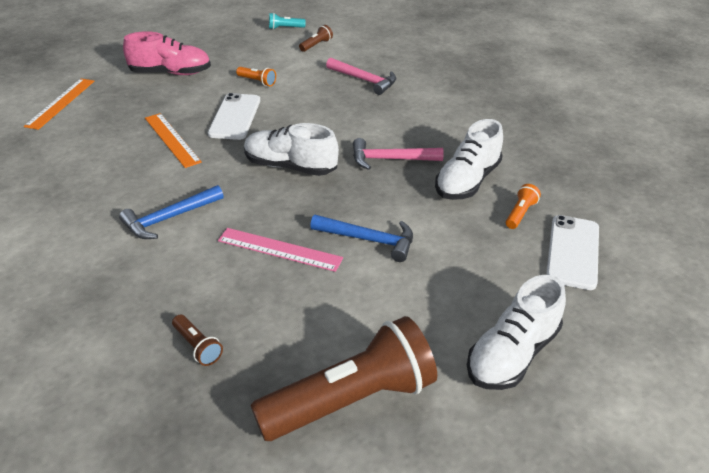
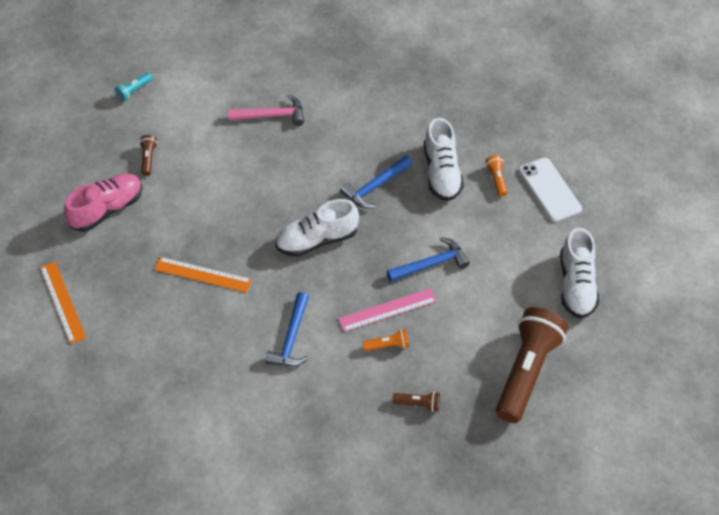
camera: 40 degrees left, 15 degrees up
(235, 117) = (220, 221): white phone -> none
(257, 81) = (191, 172): orange flashlight -> orange flashlight (388, 345)
(316, 45) = (186, 97): brown flashlight -> brown flashlight (148, 159)
(390, 159) = (375, 186): pink hammer -> blue hammer

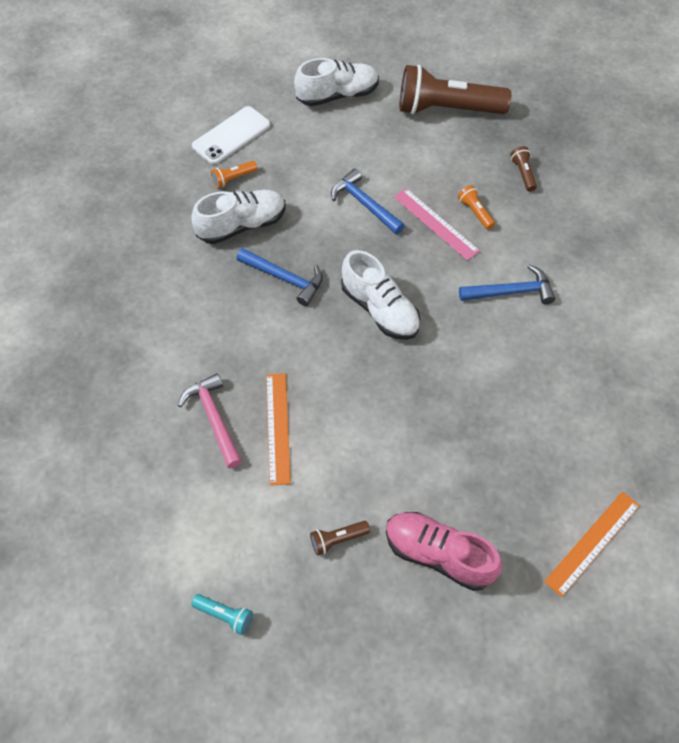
camera: 110 degrees left, 5 degrees up
(203, 274) = (478, 403): orange ruler -> orange ruler (277, 427)

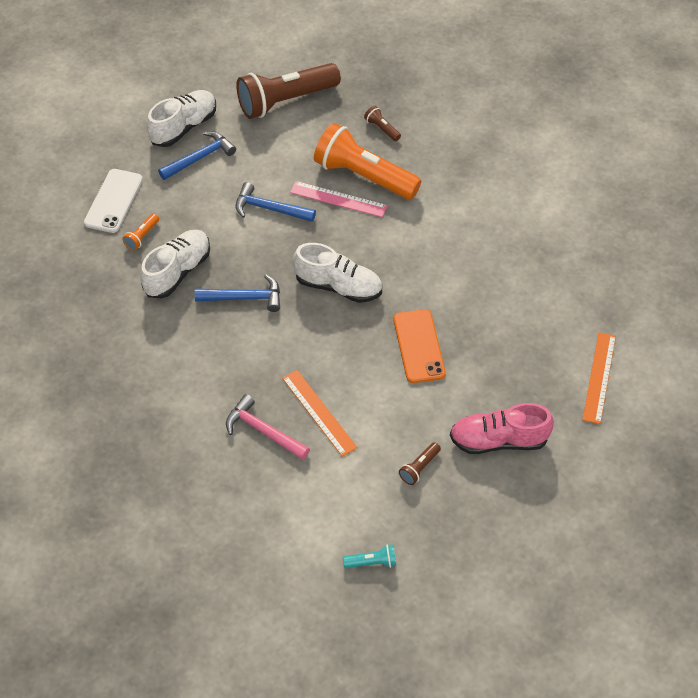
camera: 30 degrees left, 5 degrees down
(420, 409) = (419, 346): none -> orange phone
(475, 212) = (364, 176): orange flashlight -> orange flashlight, size x2.48
(510, 292) = (431, 226): blue hammer -> blue hammer (200, 158)

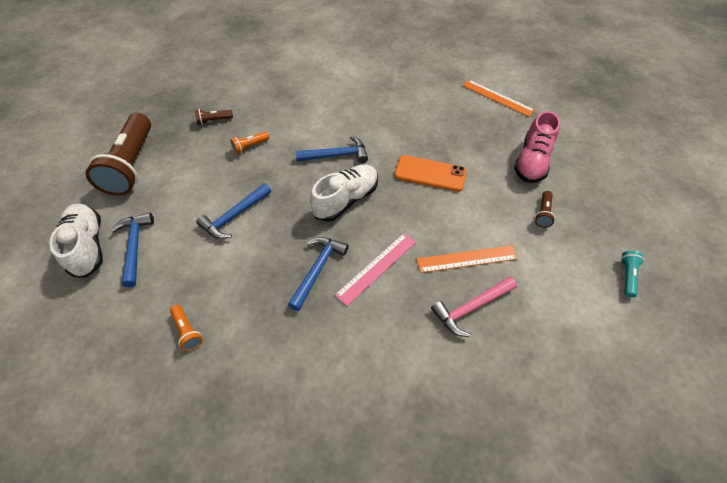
camera: 65 degrees left, 0 degrees up
(114, 201) = (121, 342): white phone -> none
(178, 272) = (253, 314): white shoe -> none
(338, 199) = (260, 169): pink ruler -> pink ruler (376, 267)
(364, 176) = (250, 146): orange flashlight -> orange flashlight, size x0.40
(395, 253) = (336, 155): none -> blue hammer
(419, 468) = (543, 213): brown flashlight -> brown flashlight turned 45 degrees clockwise

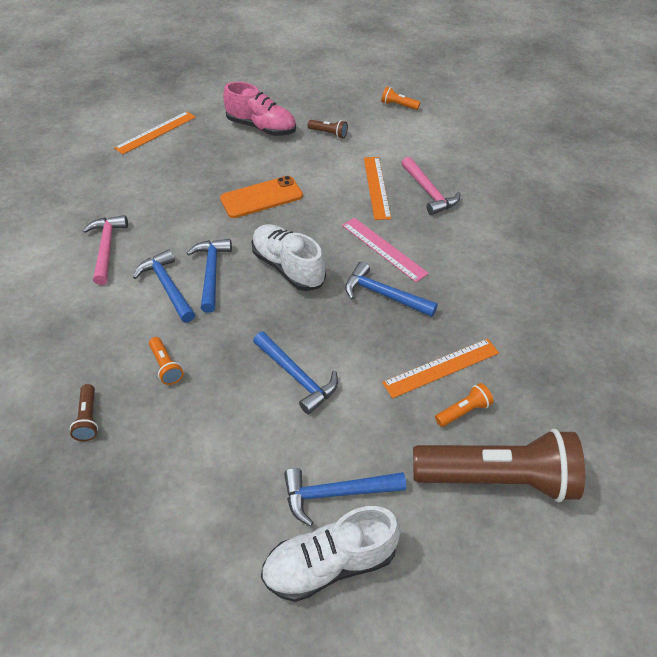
camera: 85 degrees left, 5 degrees down
(132, 165) = (161, 532): brown flashlight -> brown flashlight (497, 477)
(234, 315) = (441, 367): none -> orange ruler
(321, 135) = (168, 287): none -> blue hammer
(356, 99) = (107, 248): none -> pink hammer
(430, 173) = (261, 197): orange phone -> orange phone turned 45 degrees clockwise
(627, 276) = (398, 105): turquoise flashlight -> orange flashlight

